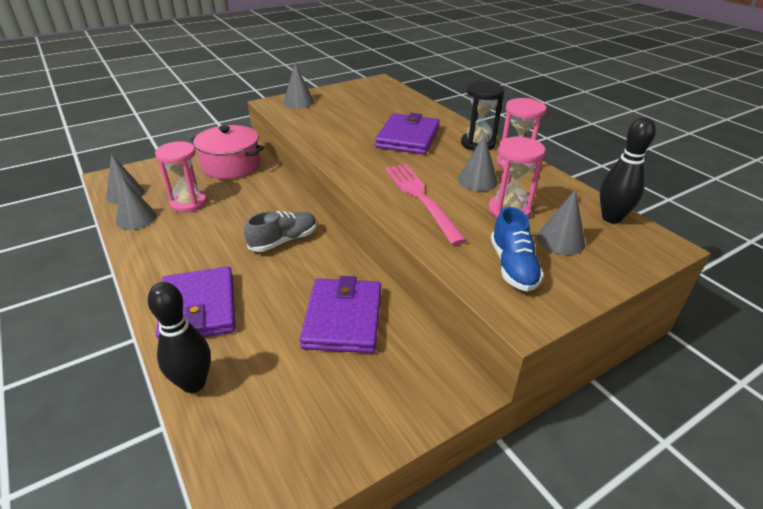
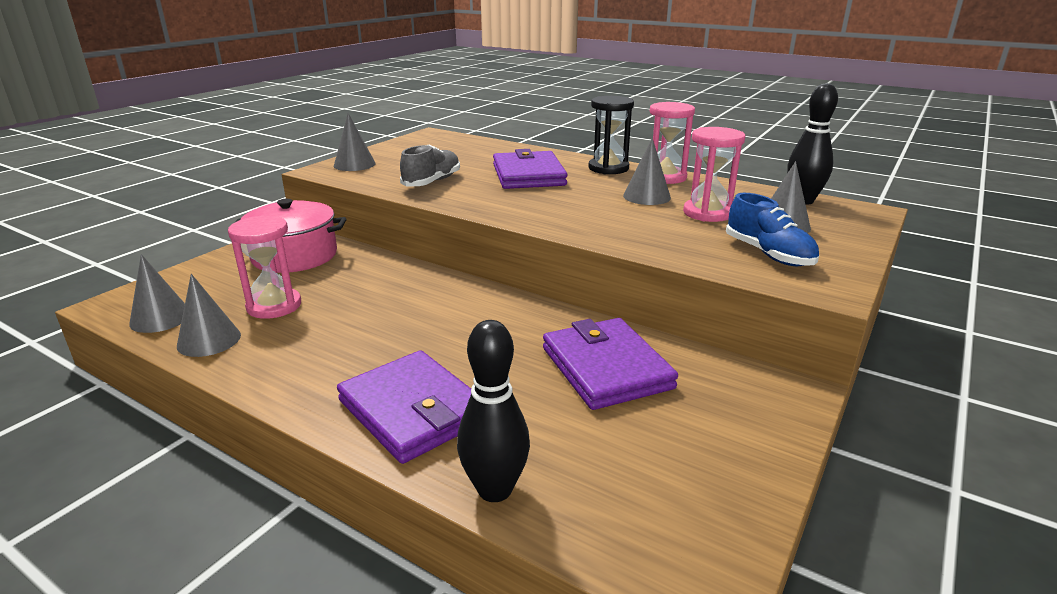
camera: 25 degrees left, 10 degrees down
(284, 241) = (451, 314): grey shoe -> grey shoe (432, 182)
(421, 198) = (609, 221): pink fork -> none

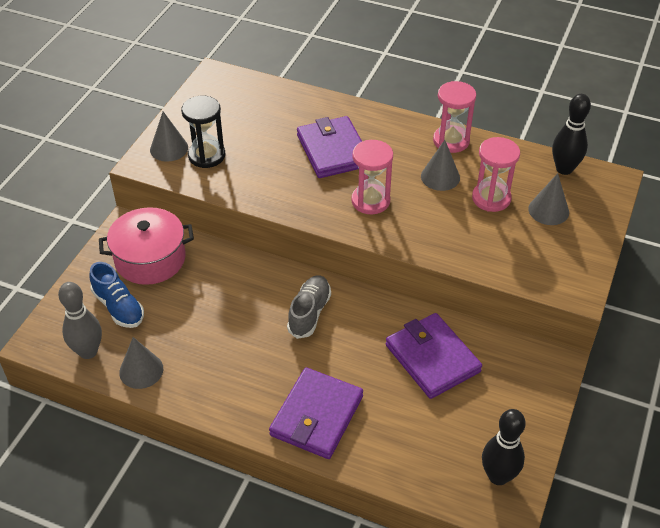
camera: 10 degrees left, 20 degrees up
(160, 318) = (88, 351): grey cone -> grey bowling pin
(274, 306) = (168, 325): pink hourglass -> pink hourglass (370, 201)
(413, 410) = (316, 416): purple wallet -> purple wallet turned 75 degrees clockwise
(432, 182) = (253, 173): grey shoe -> grey shoe (309, 313)
(495, 489) = (387, 469): black bowling pin -> black bowling pin (498, 476)
(608, 168) = (400, 129): black hourglass -> black hourglass (206, 155)
(768, 254) = (538, 253): blue shoe -> blue shoe (118, 307)

